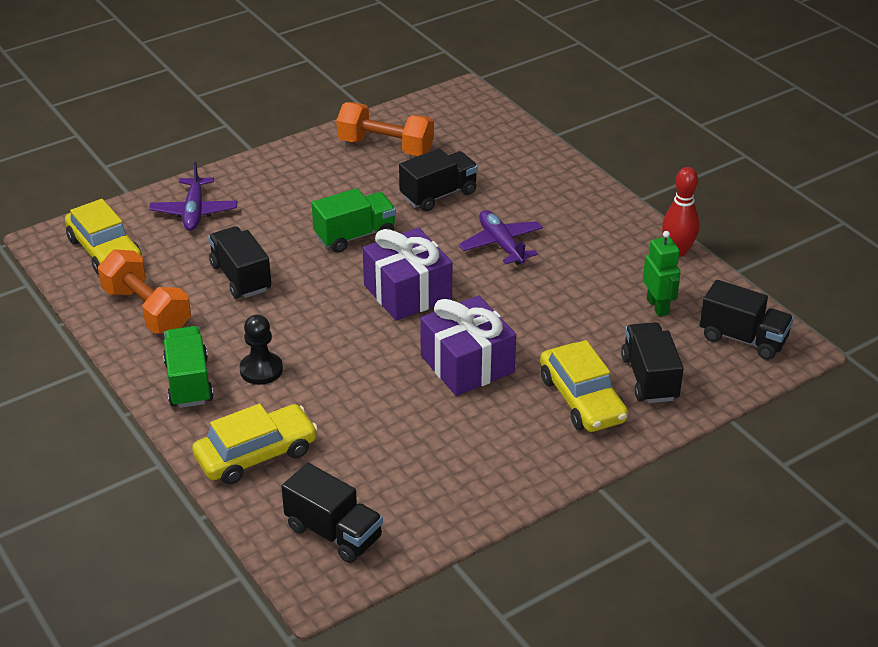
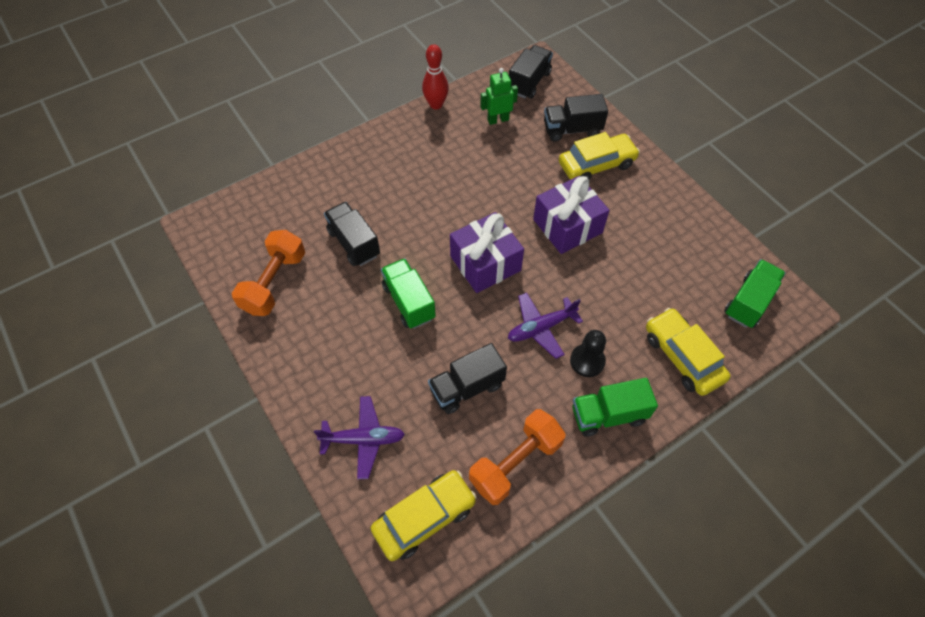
camera: 90 degrees left, 20 degrees up
(334, 533) = (749, 302): black truck -> green truck
(501, 244) = (424, 203): purple plane -> purple plane (541, 328)

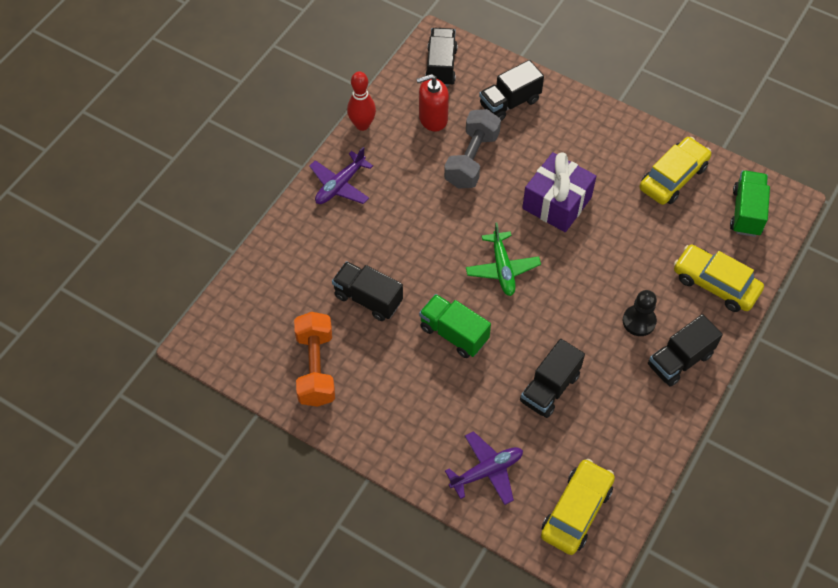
camera: 25 degrees left, 0 degrees up
(485, 263) = (502, 268): purple gift -> green plane
(498, 120) = (433, 118): green robot -> red soap dispenser
(512, 163) = (472, 159): none -> grey dumbbell
(515, 463) = (625, 433): orange dumbbell -> none
(541, 328) = (584, 308): purple plane -> purple plane (340, 185)
(596, 164) = (551, 131): yellow car -> yellow car (673, 177)
(608, 415) = (680, 360): green truck -> black truck

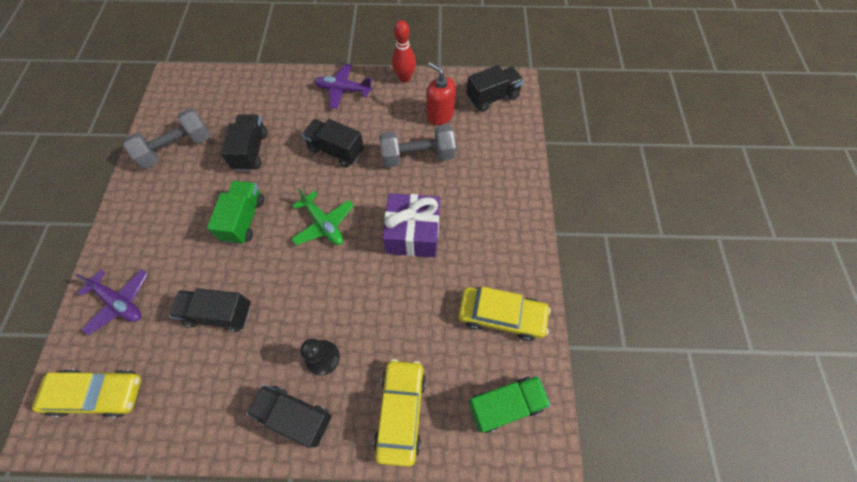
camera: 60 degrees right, 5 degrees up
(316, 368) = (177, 148): orange dumbbell -> grey dumbbell
(502, 268) = (323, 224): green plane -> green plane turned 90 degrees counterclockwise
(509, 103) = (491, 155): black truck -> black truck (336, 151)

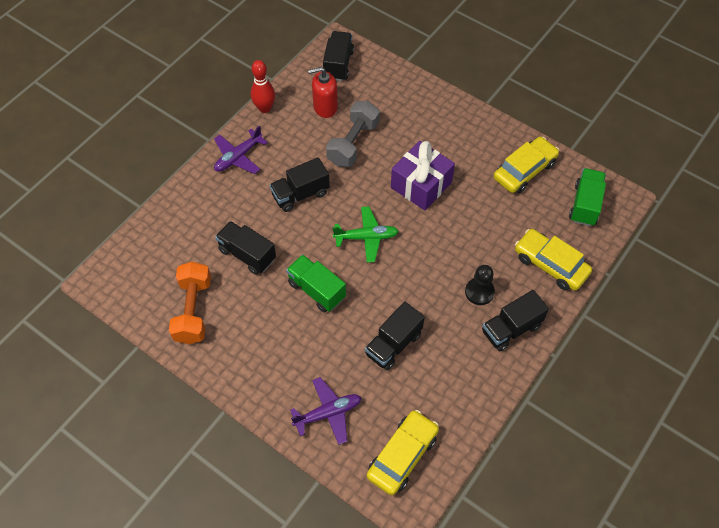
camera: 55 degrees left, 5 degrees down
(177, 148) = (193, 310): grey dumbbell -> orange dumbbell

